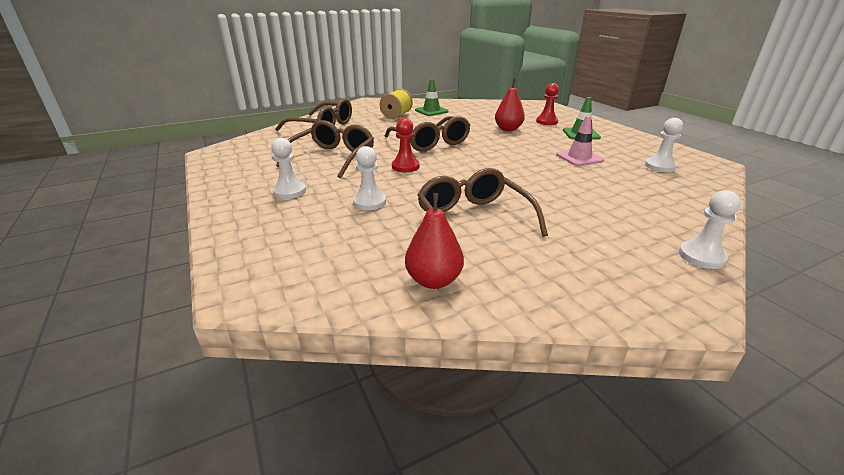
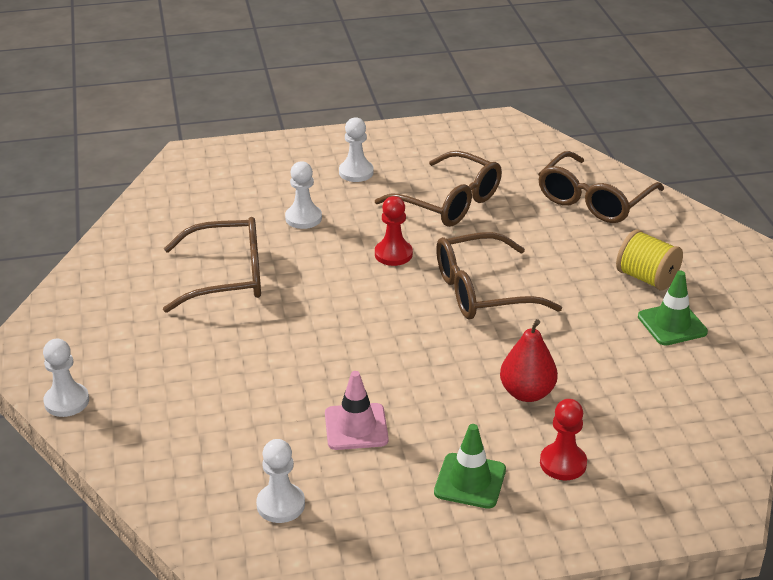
camera: 105 degrees right, 5 degrees up
(433, 280) = (145, 235): red pear -> none

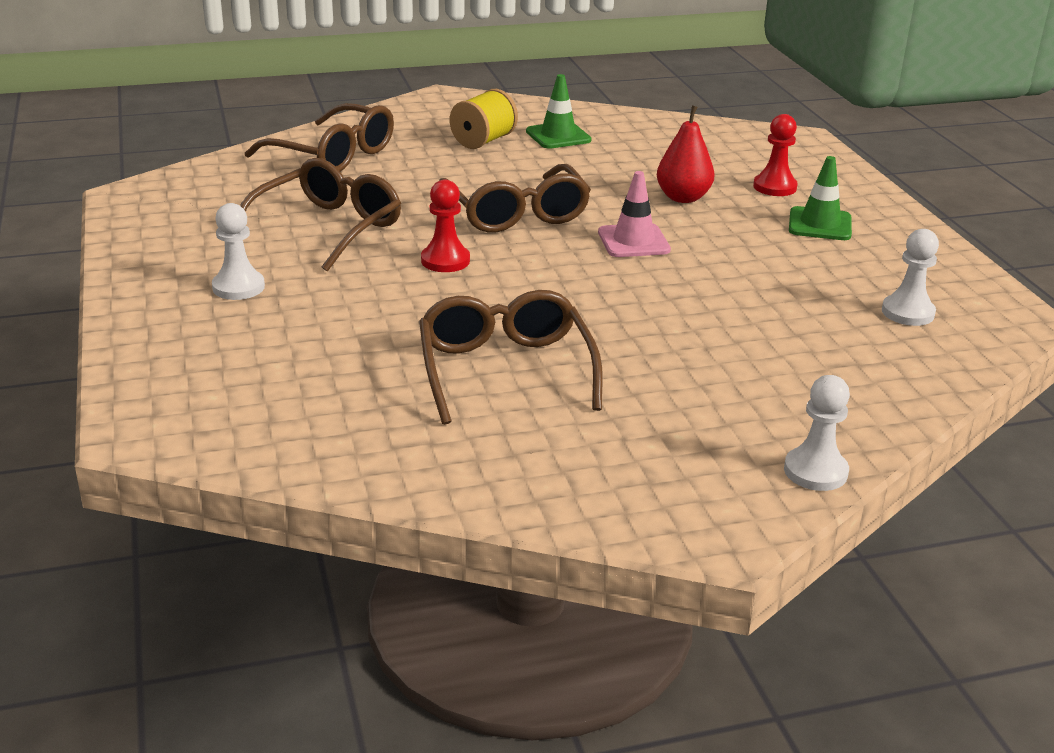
camera: 95 degrees left, 5 degrees down
(303, 218) = (357, 321): white pawn -> none
(356, 427) = (771, 277): pink traffic cone -> pink traffic cone (633, 241)

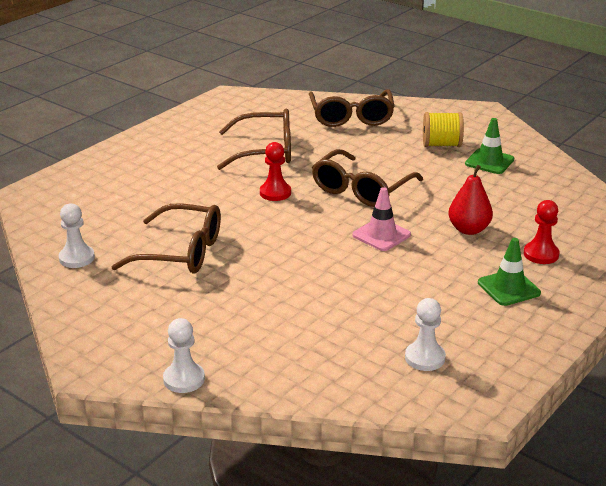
camera: 55 degrees right, 0 degrees up
(238, 287) = (175, 157): white pawn -> white pawn (77, 258)
(505, 370) = (181, 252): brown glasses -> brown glasses turned 60 degrees clockwise

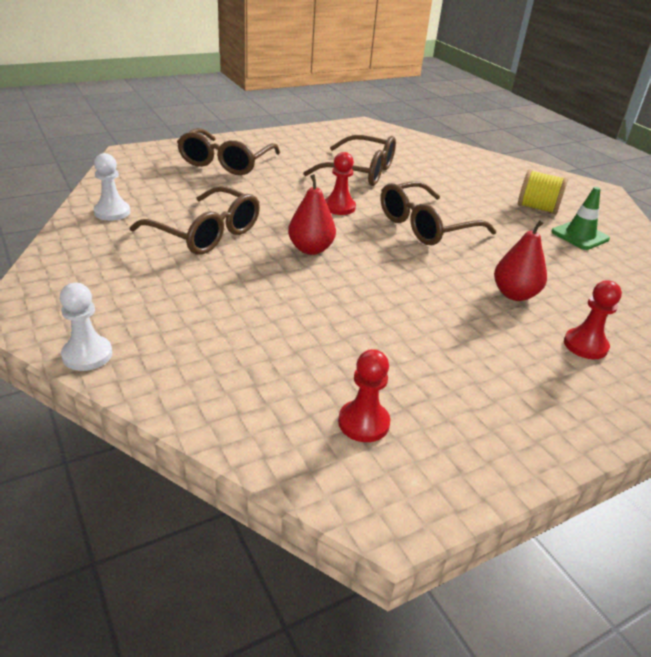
camera: 20 degrees right, 5 degrees up
(283, 239) = (310, 249): none -> red pear
(351, 117) = (462, 165): brown glasses -> brown glasses (225, 162)
(381, 235) = (414, 273): pink traffic cone -> none
(425, 358) = (363, 423): white pawn -> red pawn
(508, 288) = (522, 372): green traffic cone -> none

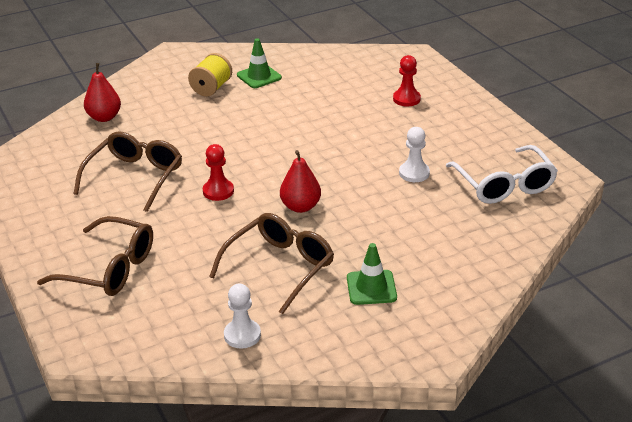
camera: 85 degrees left, 0 degrees up
(87, 355) = (473, 306): white pawn -> white pawn (414, 173)
(153, 283) = (371, 288): none -> green traffic cone
(363, 423) = (504, 185): red pawn -> white glasses
(425, 226) = (251, 146): brown glasses -> none
(514, 294) = (352, 117): red pear -> red pear (104, 117)

